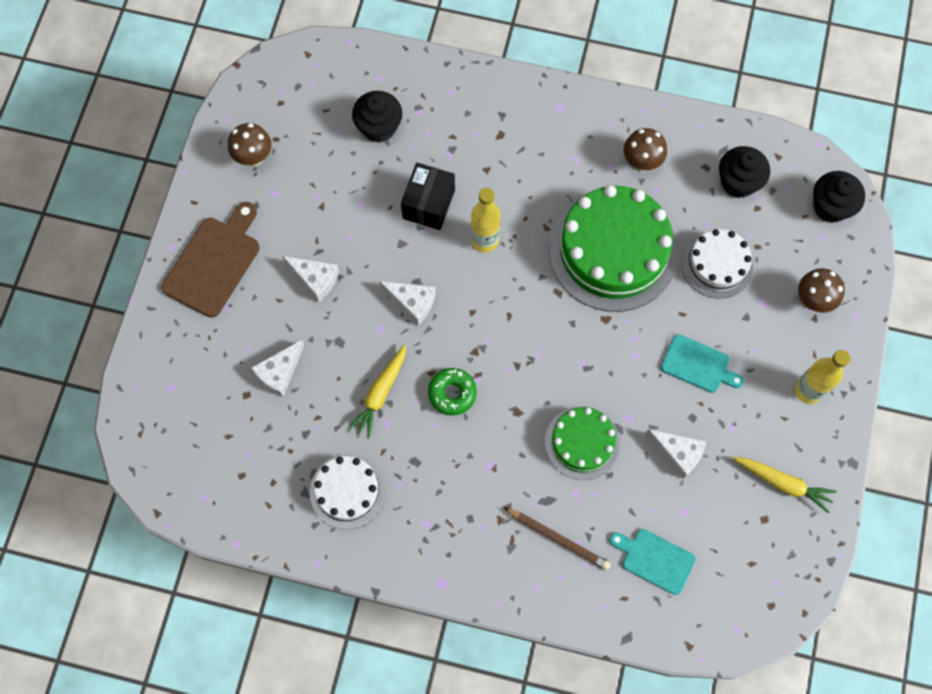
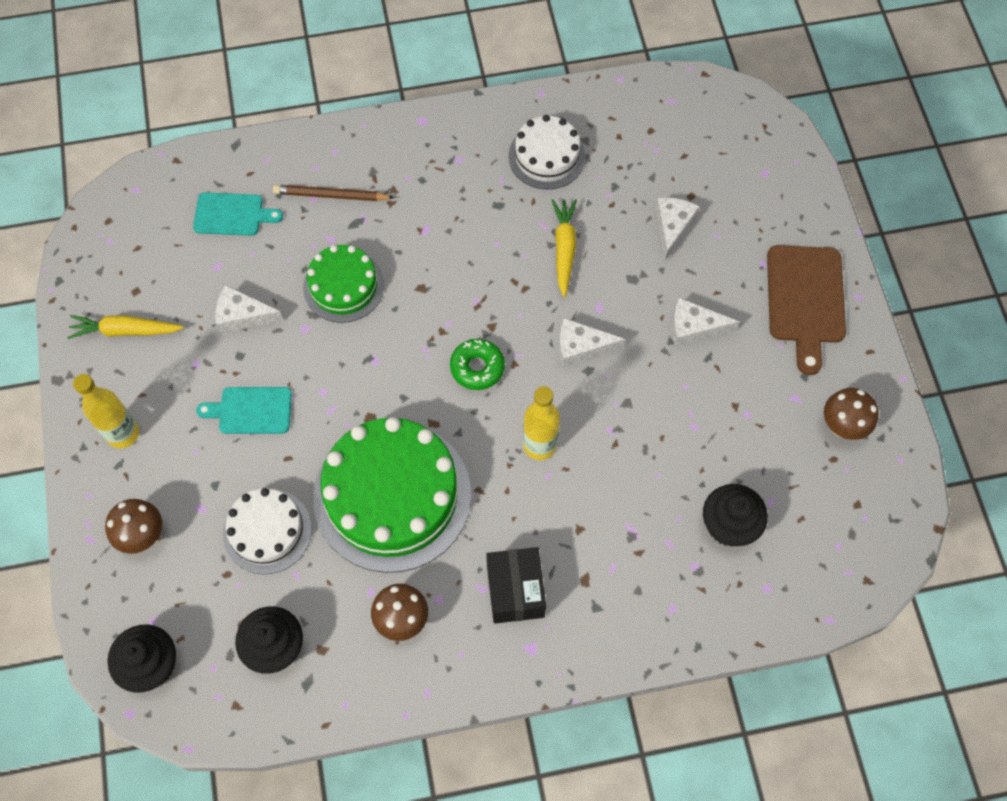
camera: 155 degrees right, 5 degrees down
(428, 204) = (622, 459): black box -> black box (515, 591)
(452, 393) = (494, 278): green donut -> green donut (477, 367)

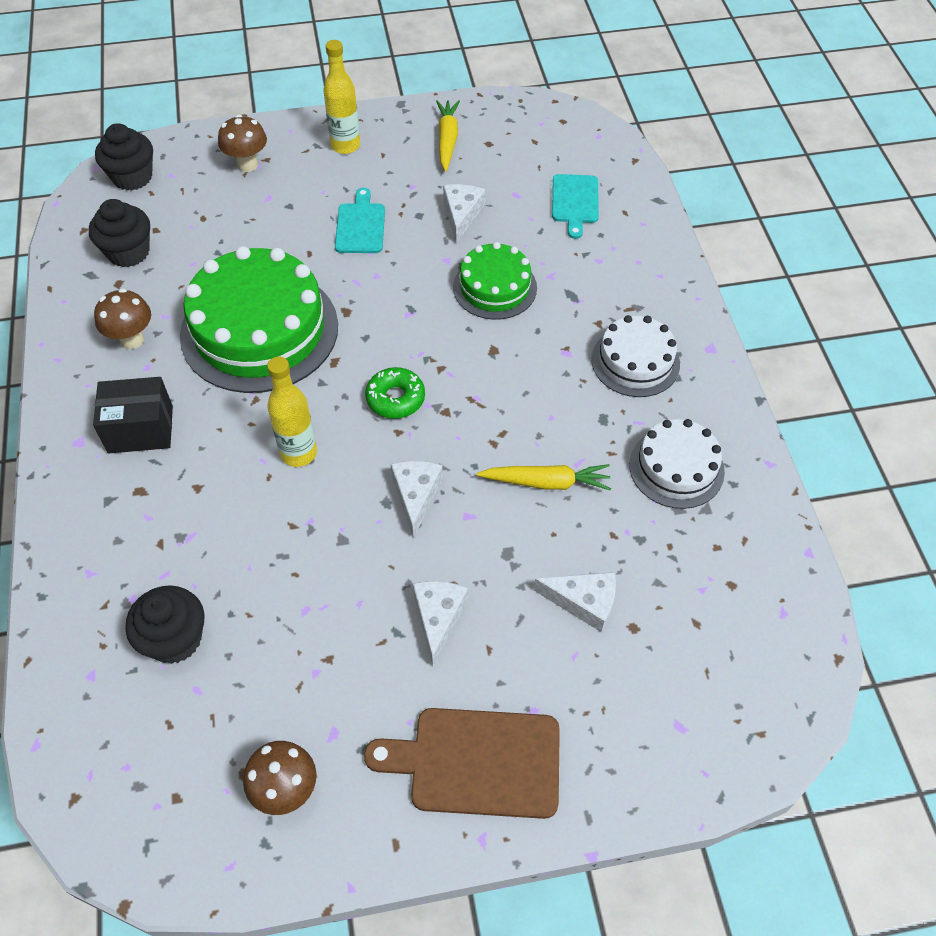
camera: 90 degrees right, 10 degrees down
(267, 531) = (238, 242): white cake -> white cake (635, 361)
(331, 195) = (603, 274): brown pencil -> none

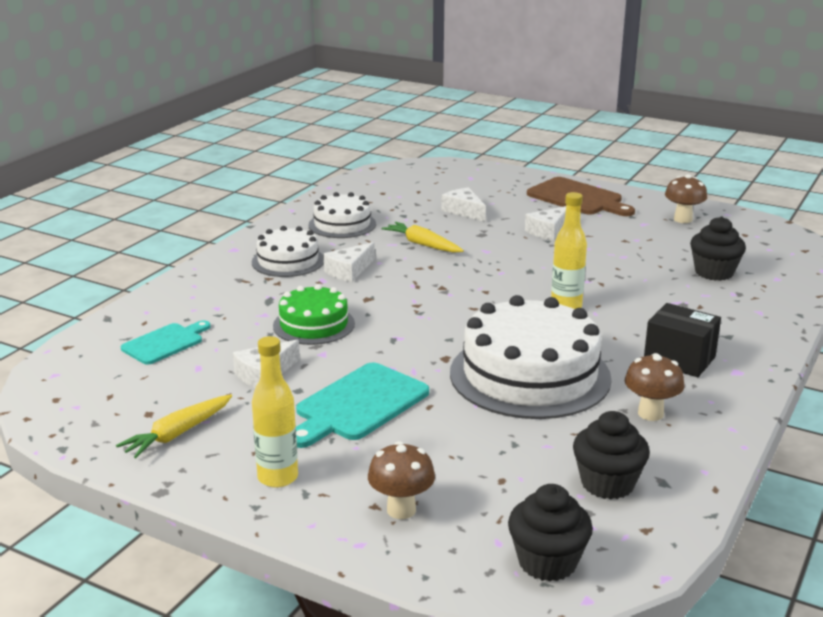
camera: 140 degrees left, 30 degrees down
(259, 330) = (530, 375): green cake -> white cake
(360, 226) = (358, 405): turquoise cutting board -> turquoise cutting board, size x1.57
(395, 398) = (468, 304): green donut -> none
(416, 496) = (508, 266): white cheese -> white cheese (349, 271)

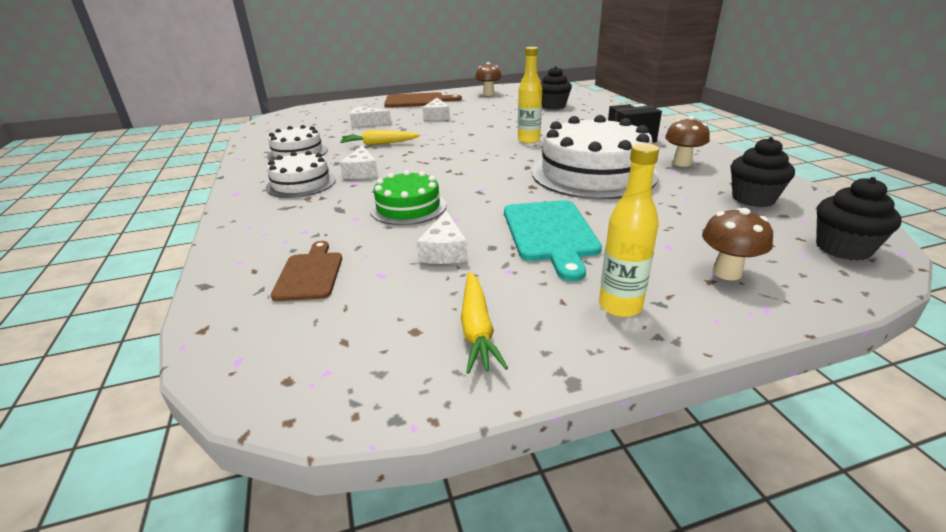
camera: 45 degrees left, 5 degrees up
(165, 343) = (310, 274): turquoise cutting board -> brown cutting board

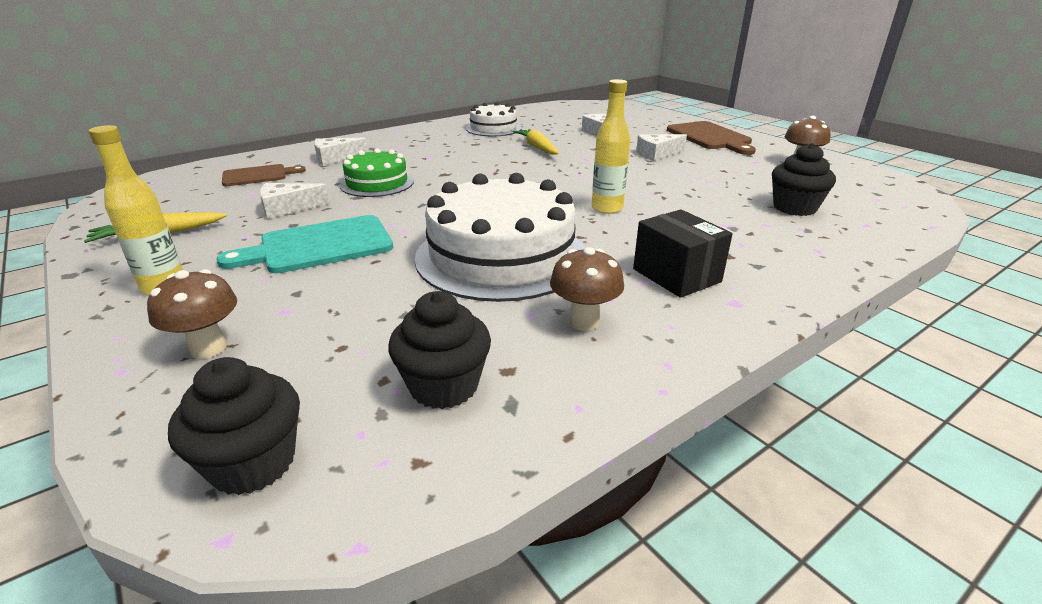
camera: 70 degrees right, 0 degrees up
(301, 183) = (421, 143): white cake -> none
(362, 172) = (456, 155): white cheese -> white cheese (335, 158)

